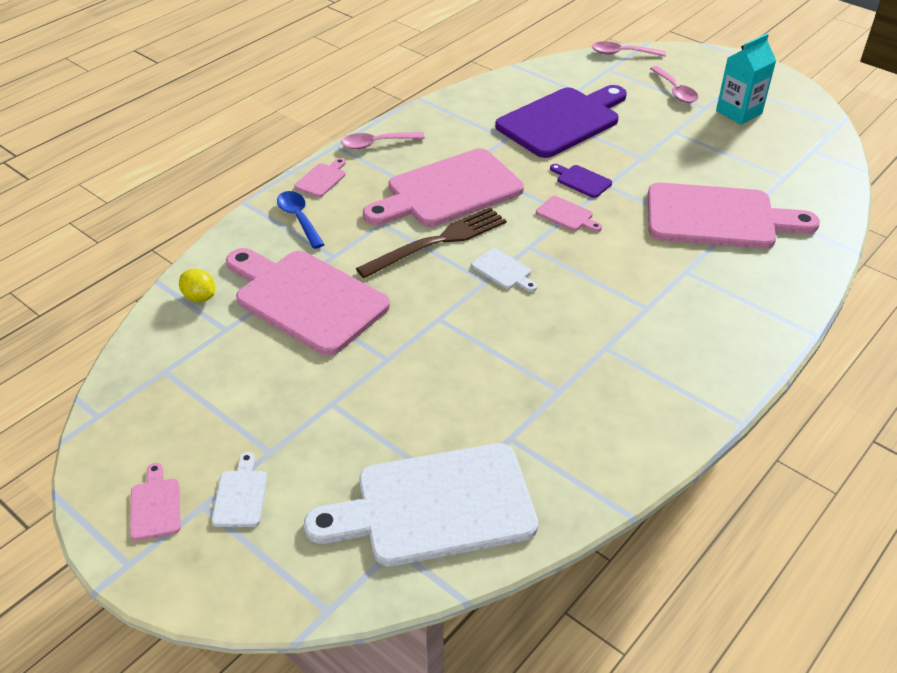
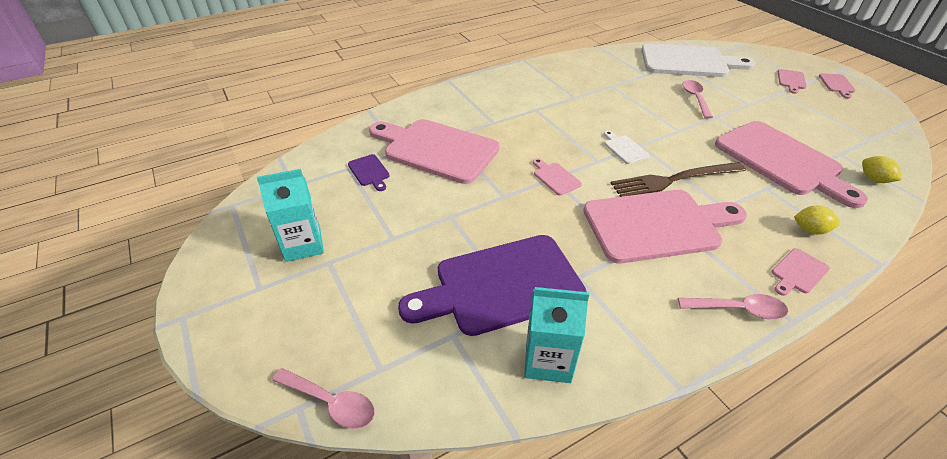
camera: 160 degrees left, 0 degrees up
(240, 495) = (791, 80): white cutting board -> pink cutting board
(299, 219) = (810, 230): blue spoon -> yellow lemon
(507, 92) = (548, 360): none -> turquoise carton
(581, 181) = (524, 205): purple cutting board -> purple cutting board (369, 172)
(675, 91) = (334, 298): pink spoon -> pink spoon (695, 98)

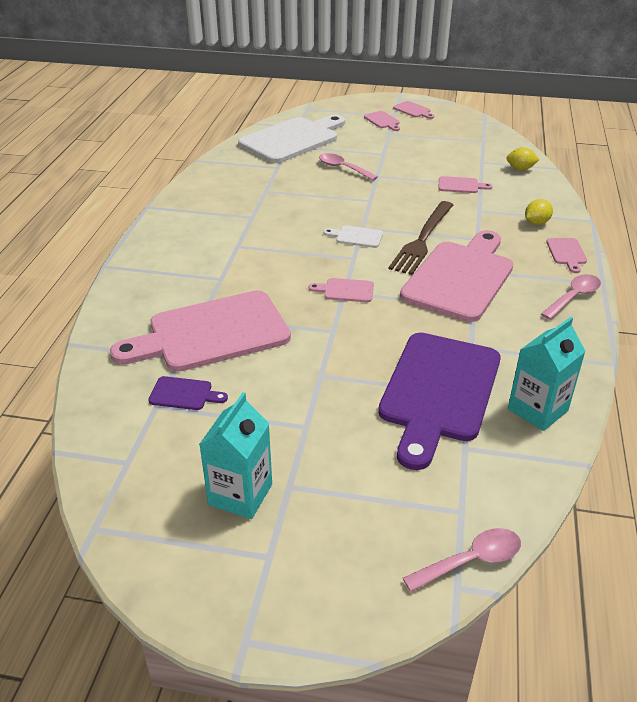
camera: 50 degrees left, 5 degrees down
(782, 160) = (460, 185): pink cutting board -> pink cutting board, size x0.41

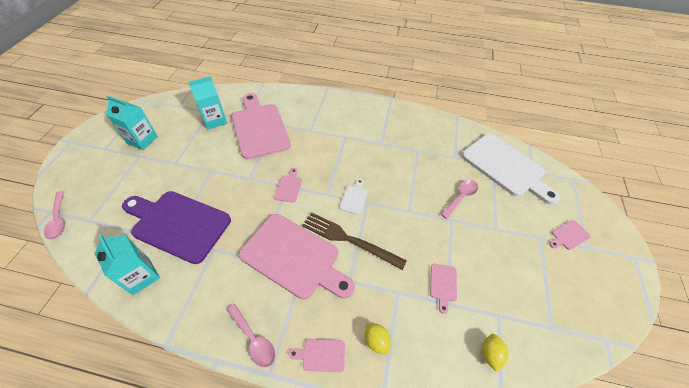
camera: 90 degrees right, 15 degrees up
(184, 394) = (215, 120): purple cutting board -> turquoise carton
(413, 110) = (608, 267): pink cutting board -> none

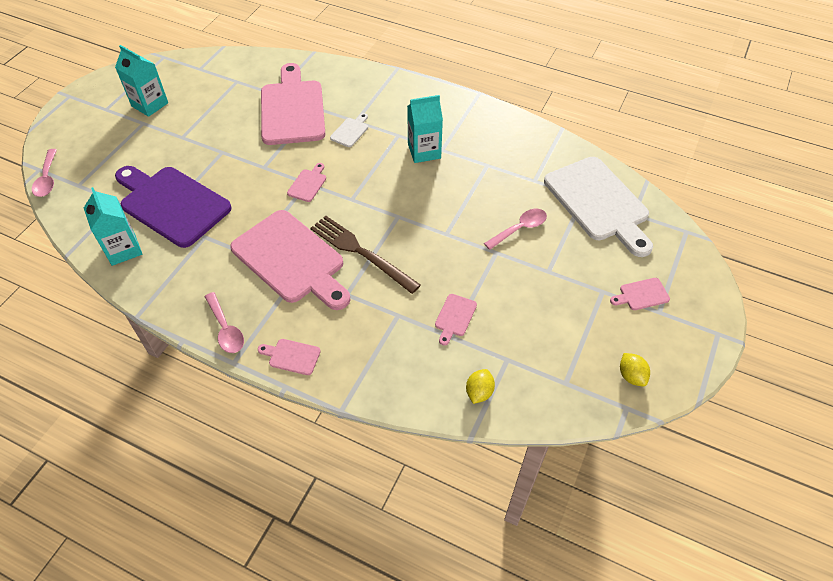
camera: 15 degrees right, 0 degrees up
(215, 120) = (240, 92): turquoise carton -> turquoise carton (424, 151)
(354, 198) = (383, 208): white cutting board -> white cutting board (350, 131)
(376, 340) = (355, 355): yellow lemon -> yellow lemon (631, 376)

